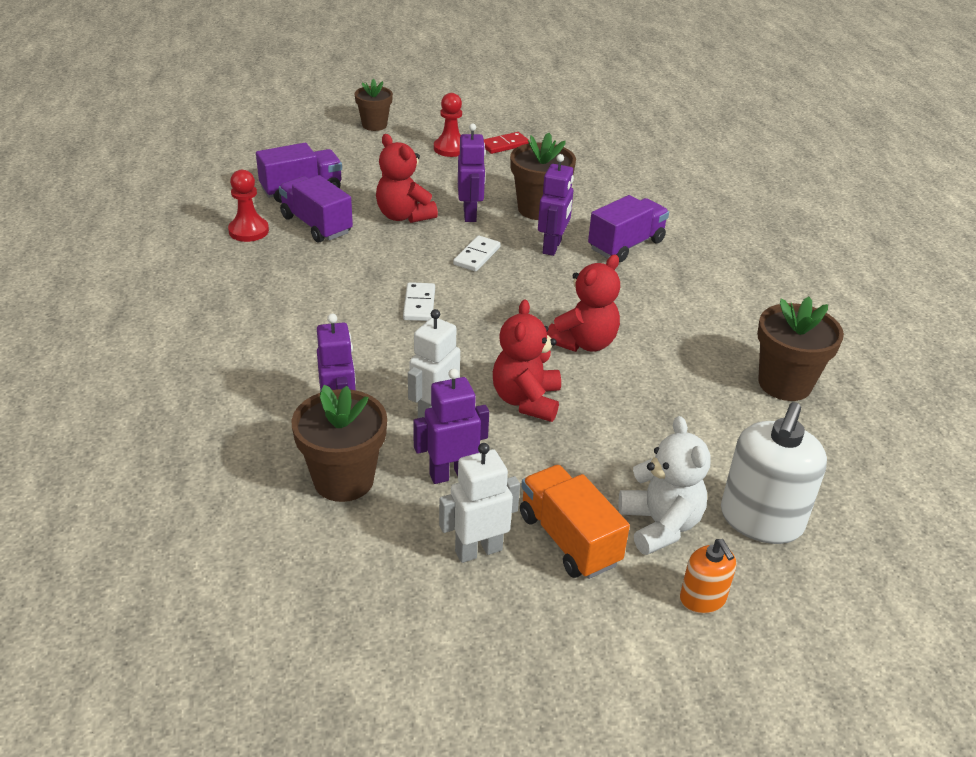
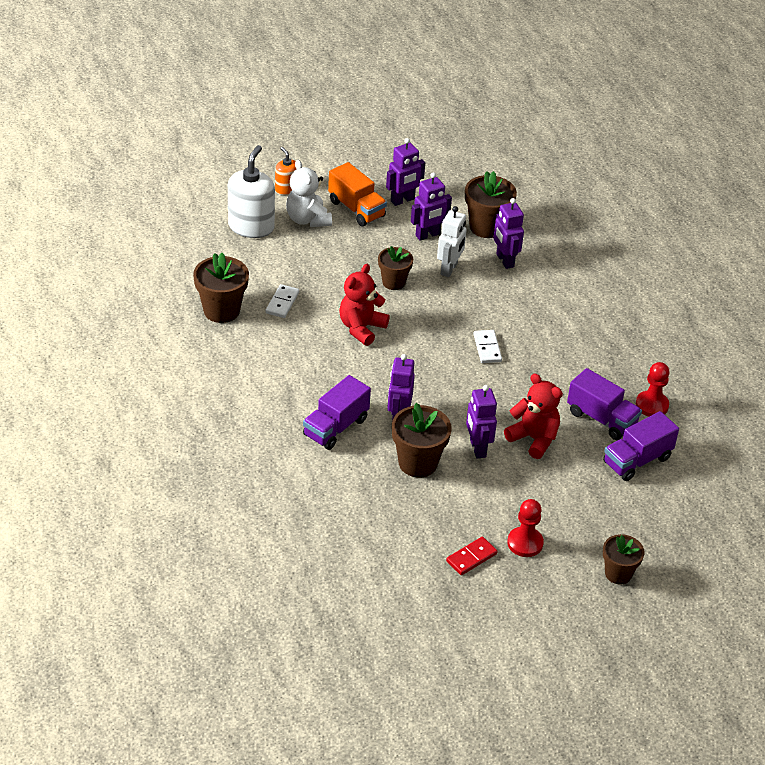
camera: 170 degrees right, 5 degrees up
(477, 256) = (458, 400): white domino -> white domino (282, 303)
(478, 550) = (402, 200): white robot -> purple robot
(526, 400) = (393, 282): red teddy bear -> brown flower pot

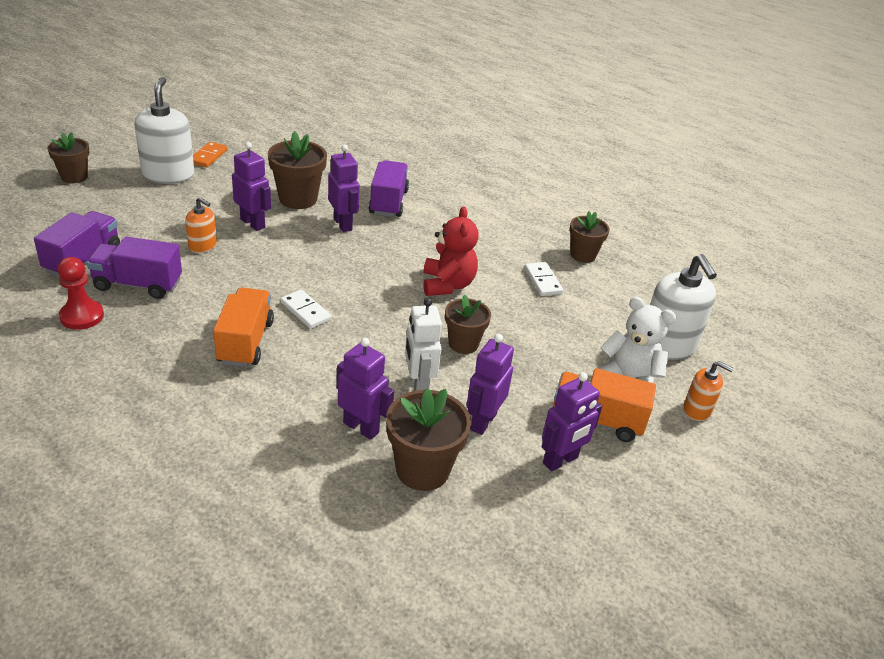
camera: 145 degrees right, 5 degrees down
(221, 310) = (582, 255): brown flower pot -> brown flower pot, size x0.66
(402, 200) = (560, 461): purple robot -> purple robot turned 150 degrees counterclockwise
(471, 558) = (208, 156): red domino -> orange domino
(525, 543) = (168, 175): red pawn -> white soap dispenser
(533, 439) = (202, 246): red teddy bear -> orange soap dispenser
(544, 341) = (245, 342): none -> orange truck

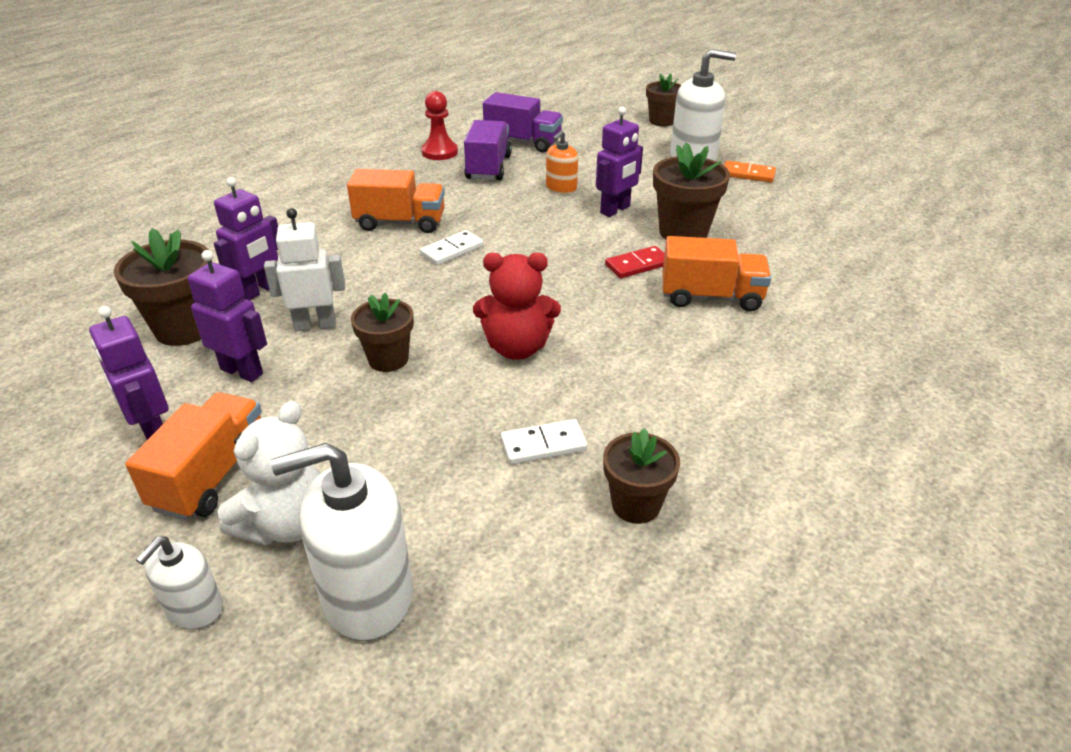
camera: 95 degrees right, 0 degrees up
(343, 224) = (637, 265): purple robot -> red domino
(388, 202) = (711, 297): purple truck -> orange truck
(697, 410) = (194, 609): orange soap dispenser -> white soap dispenser

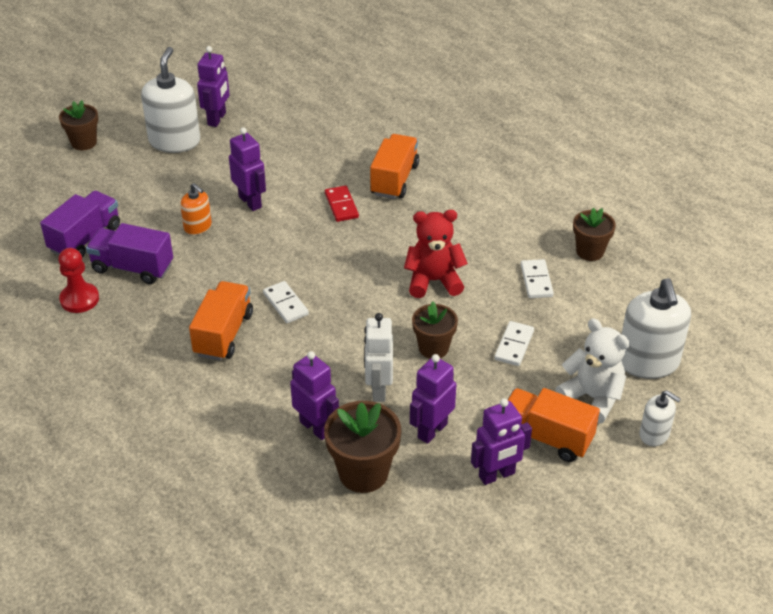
camera: 80 degrees left, 5 degrees up
(398, 431) = (514, 345): none -> white domino
(517, 348) = (433, 281): red teddy bear -> red teddy bear turned 105 degrees counterclockwise
(683, 232) = (300, 173): brown flower pot -> none
(748, 174) = (217, 119): orange domino -> purple robot

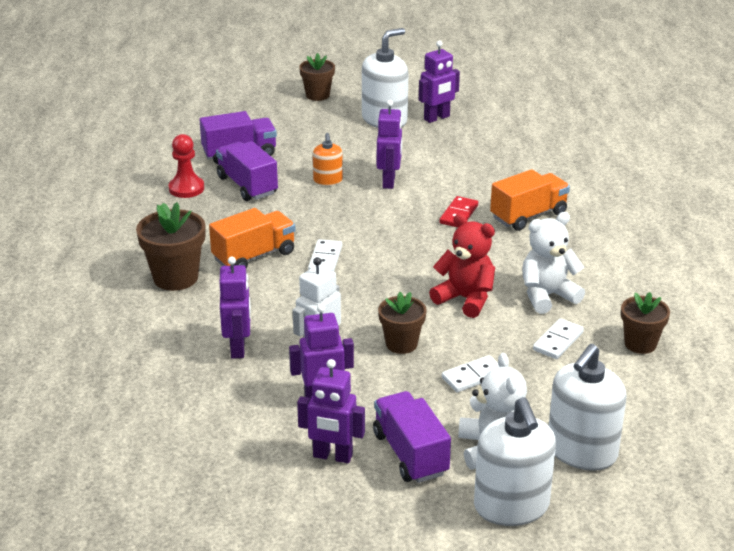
camera: 40 degrees right, 10 degrees down
(363, 473) = (232, 396): brown flower pot -> brown flower pot (175, 278)
(487, 245) = (547, 296): none -> white teddy bear
(546, 437) = (410, 454): orange truck -> purple truck
(654, 434) = (511, 506): white soap dispenser -> white soap dispenser, size x1.86

